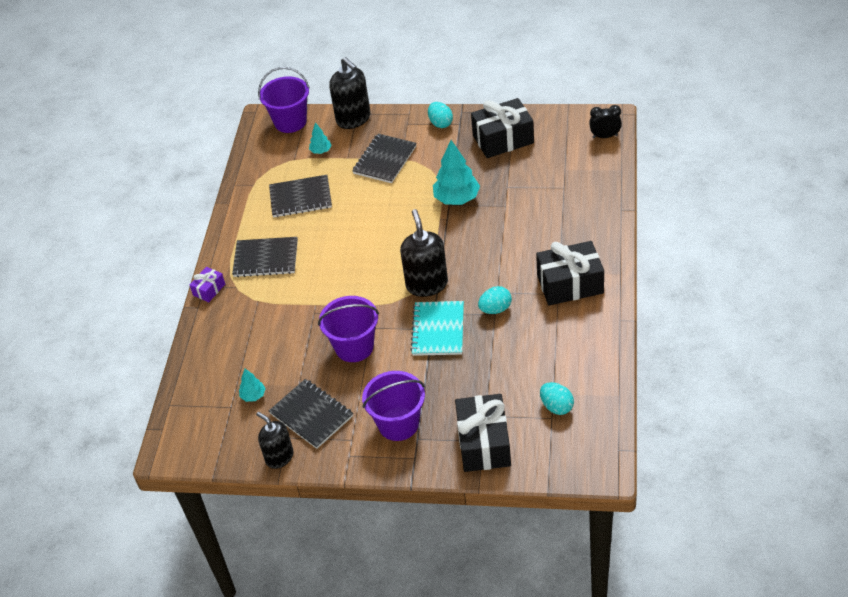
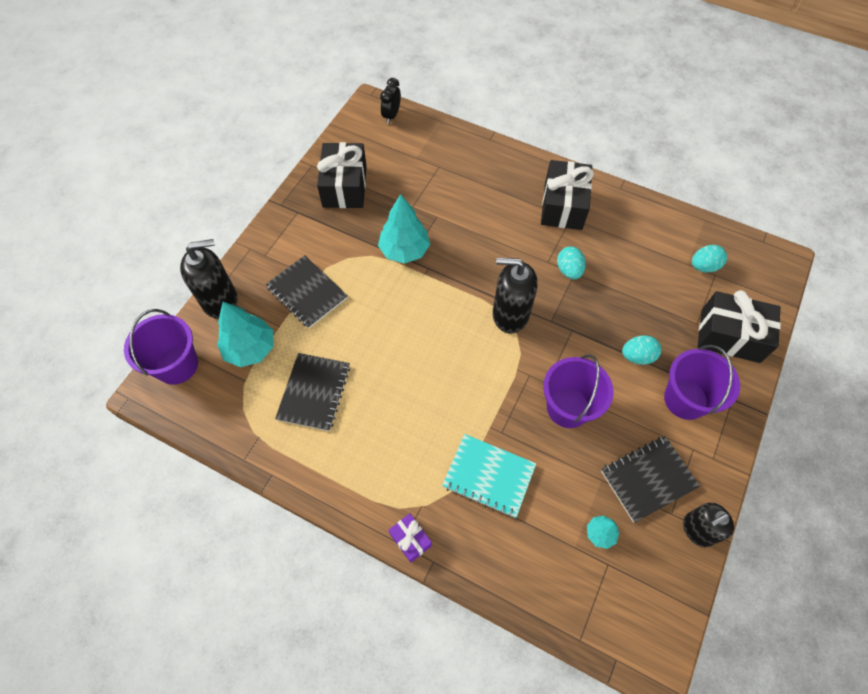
camera: 75 degrees left, 15 degrees up
(266, 258) = (392, 459): black notebook -> none
(321, 151) = (250, 348): turquoise tree -> turquoise tree, size x1.98
(438, 330) = (575, 325): turquoise notebook -> turquoise notebook (489, 476)
(440, 123) = (285, 227): turquoise egg -> turquoise egg (637, 356)

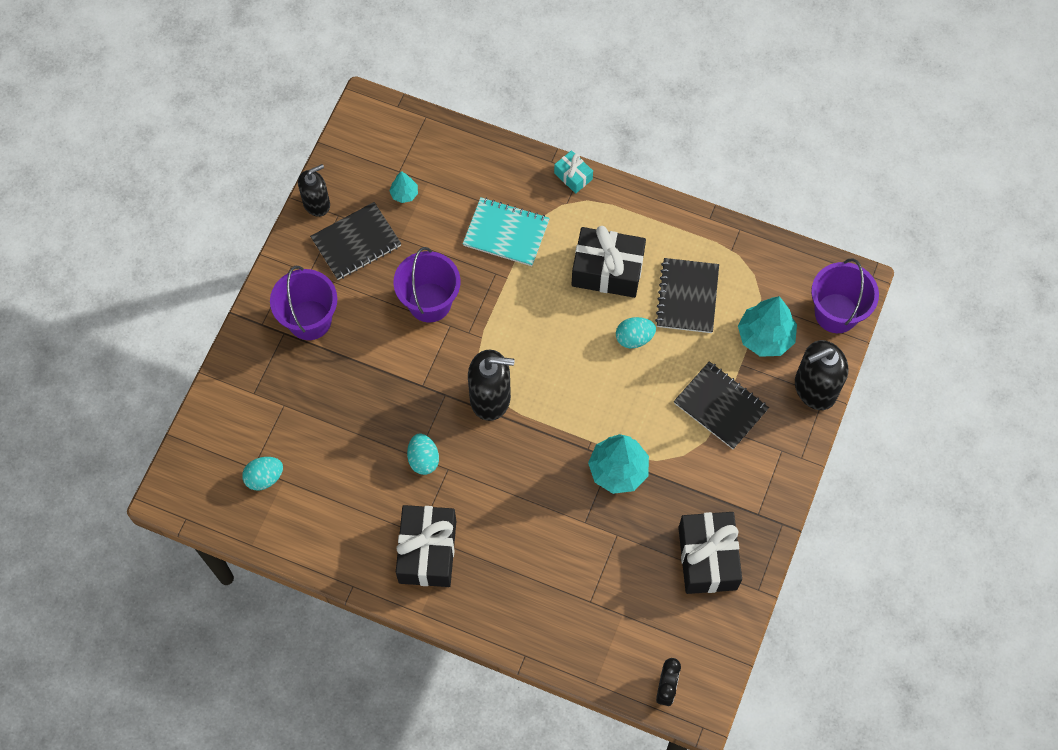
camera: 175 degrees right, 5 degrees up
(410, 539) = (573, 176): purple gift -> turquoise gift
(637, 356) = (354, 361): turquoise egg -> turquoise egg (634, 338)
(730, 335) = (250, 393): black gift -> black gift (607, 270)

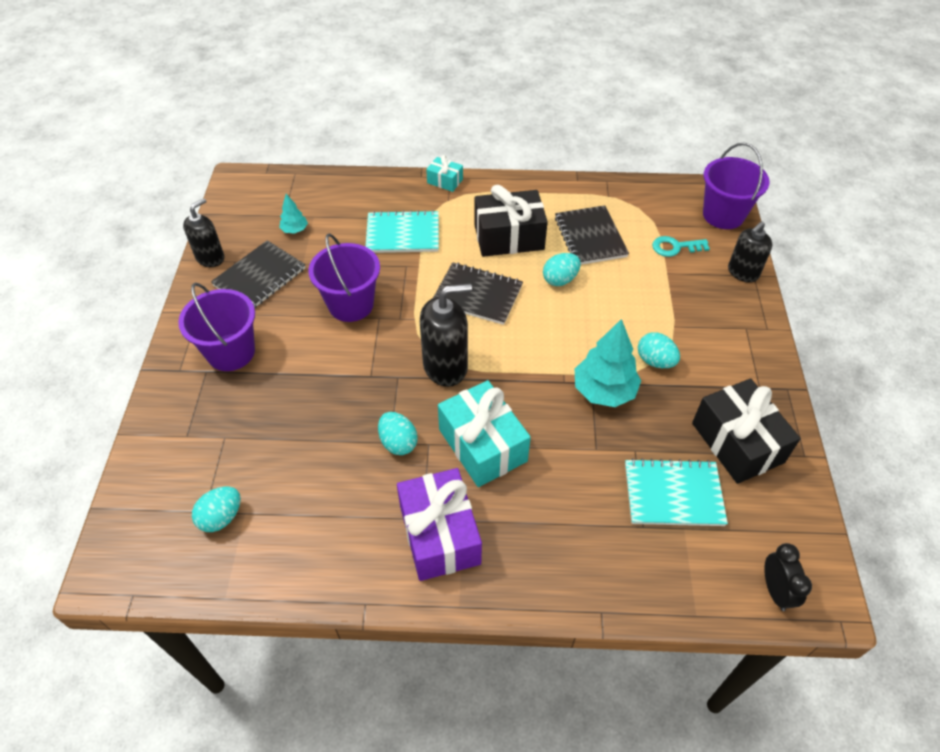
camera: 20 degrees left, 15 degrees down
(427, 551) = (439, 535): black gift -> purple gift
(492, 486) = (482, 445): none -> turquoise gift
(628, 584) = (673, 494): none -> turquoise notebook
(678, 456) = (655, 361): none -> turquoise egg
(720, 406) = (669, 309): black notebook -> black notebook (477, 295)
(765, 337) = (675, 247): turquoise tree -> turquoise key
(815, 388) = (742, 272): black soap dispenser -> black soap dispenser, size x0.66

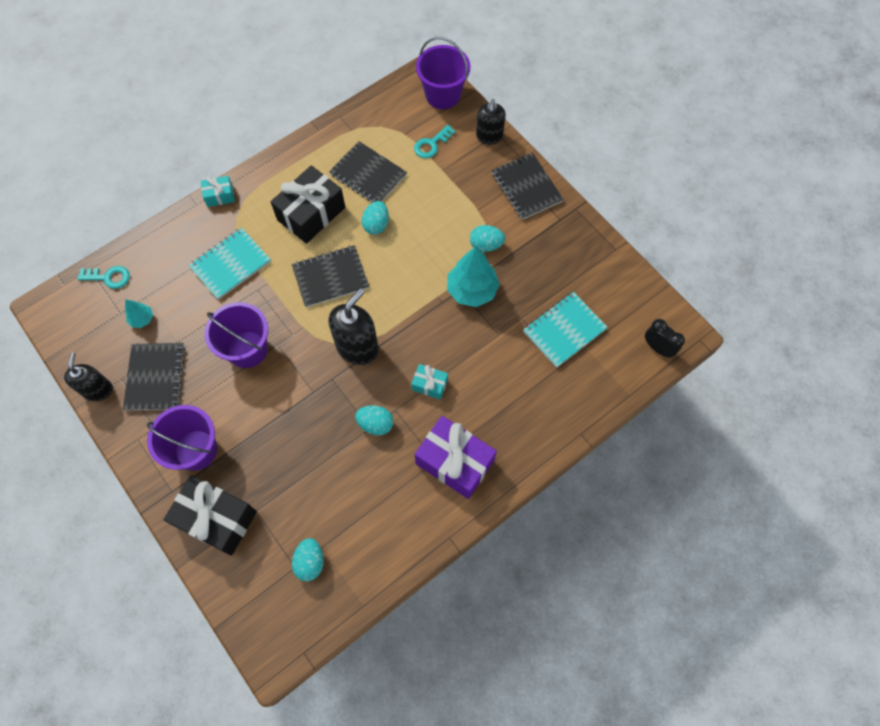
camera: 40 degrees left, 15 degrees up
(302, 187) = (109, 277): none -> turquoise key
(482, 445) = (429, 385): turquoise gift -> turquoise gift, size x0.50
(737, 442) = (574, 268): black gift -> black gift (216, 519)
(746, 337) = (526, 187): none -> black notebook

